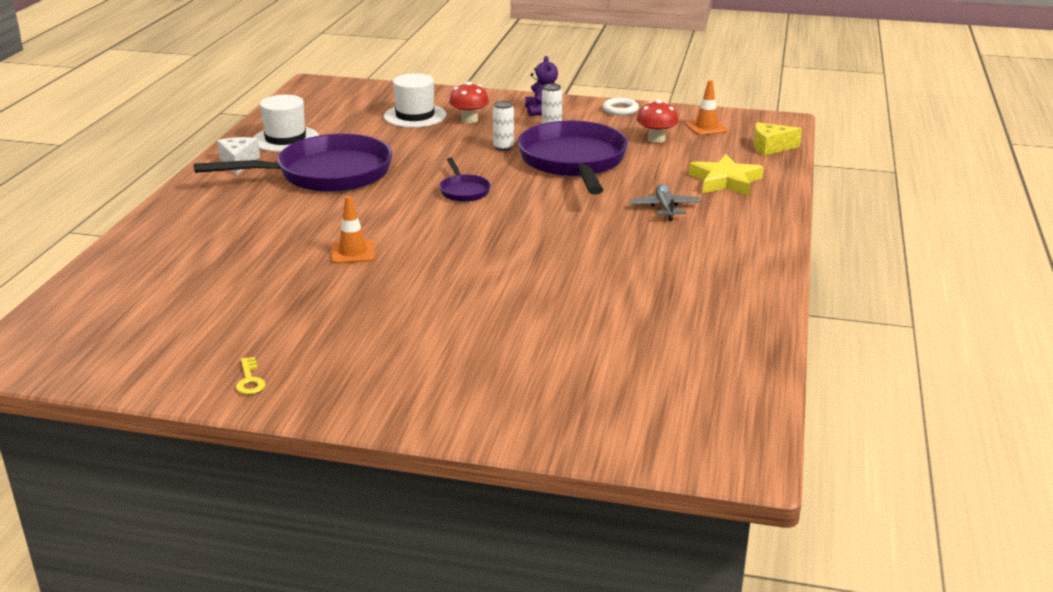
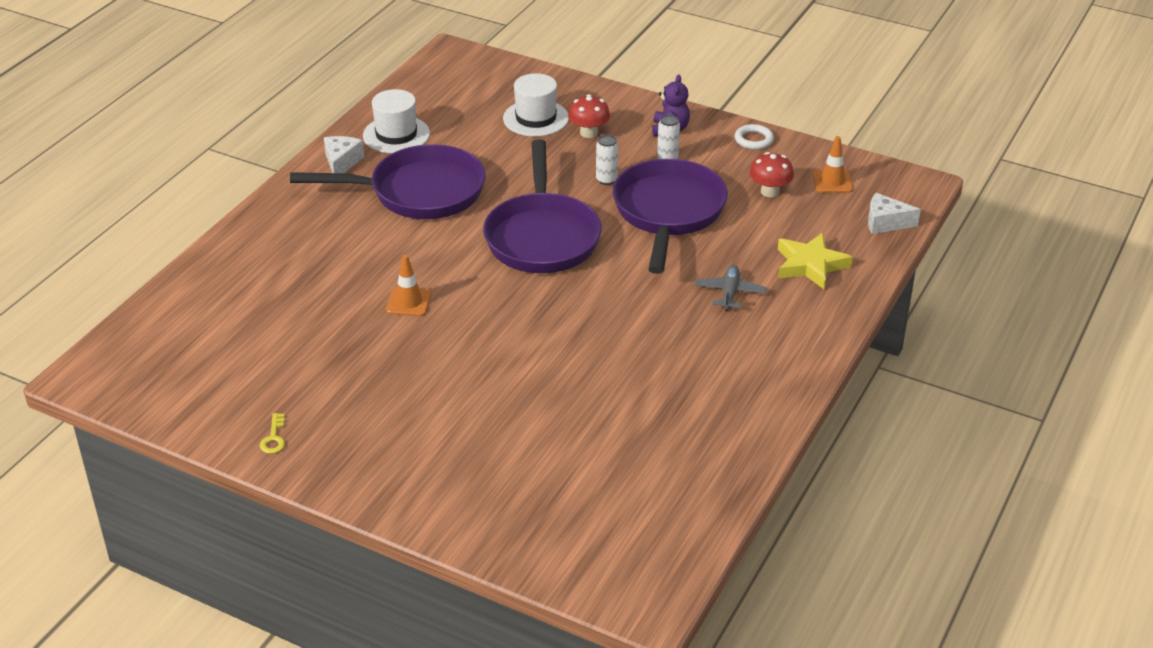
camera: 15 degrees right, 10 degrees up
(464, 191) = (542, 237): purple pan -> purple pan, size x2.28
(770, 147) = (885, 223): yellow cheese -> white cheese

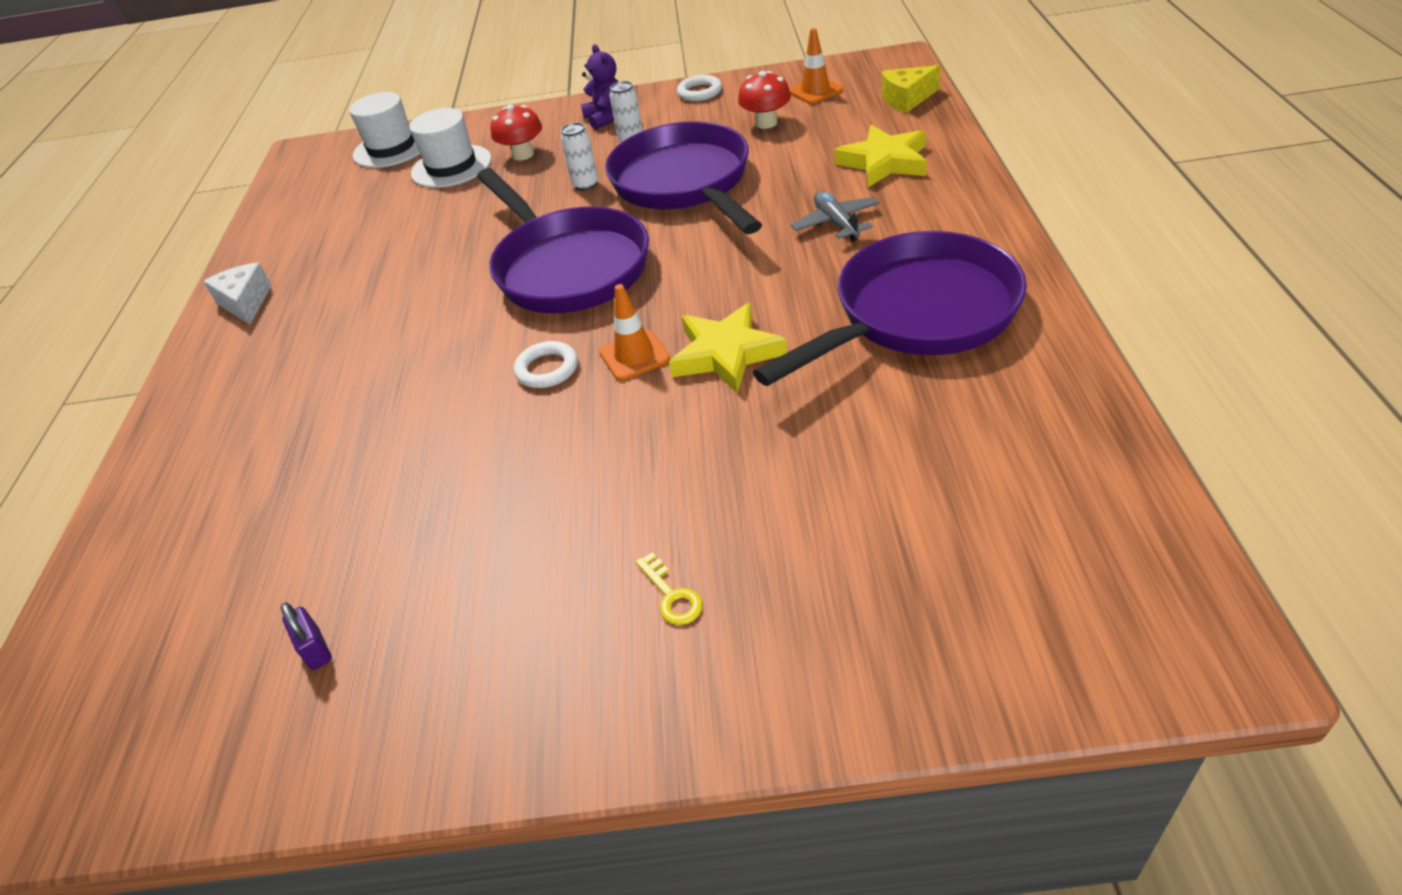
camera: 25 degrees left, 5 degrees up
(254, 385) = (316, 650): none -> purple padlock
(274, 438) = (409, 722): yellow key -> yellow key (672, 595)
(396, 135) = (296, 247): white hat -> white hat (392, 148)
(408, 302) = (464, 415): orange traffic cone -> orange traffic cone (634, 355)
(419, 192) = (374, 289): purple pan -> purple pan (917, 314)
(474, 298) = (547, 369): none -> white ring
(578, 342) = (726, 354): none -> yellow star
(885, 223) = (907, 99): white cheese -> yellow cheese

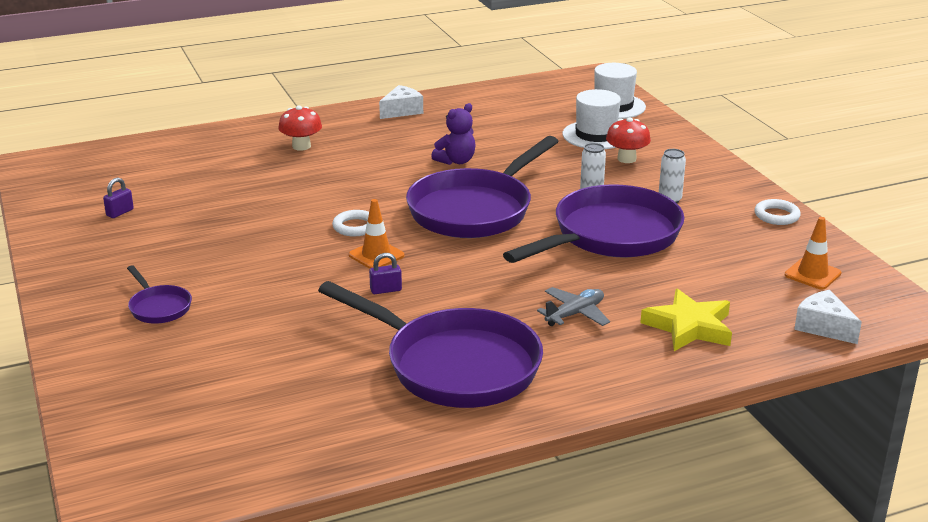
camera: 65 degrees right, 15 degrees down
(606, 118) = (704, 181): purple teddy bear -> purple teddy bear (456, 161)
(672, 595) = (159, 307): yellow key -> purple pan
(726, 354) = (386, 290): yellow star -> purple padlock
(766, 123) = (734, 257): red mushroom -> red mushroom (301, 146)
(907, 99) = (823, 327): yellow cheese -> white cheese

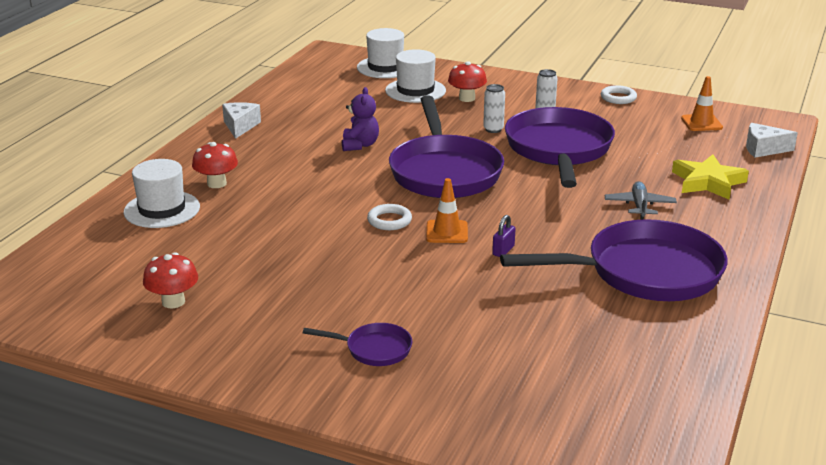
camera: 45 degrees left, 0 degrees up
(120, 212) = (173, 302): purple padlock -> red mushroom
(234, 149) = (162, 209): none -> white hat

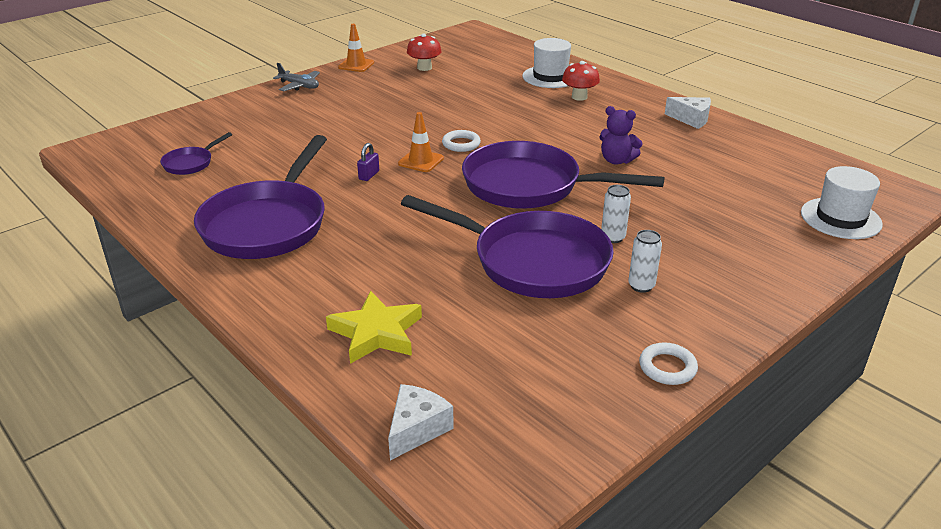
camera: 115 degrees right, 5 degrees up
(374, 349) = (307, 108): purple pan -> purple pan (190, 163)
(415, 90) = (753, 219): white hat -> none
(466, 98) = (715, 246): red mushroom -> none
(503, 250) = (369, 175): purple padlock -> purple padlock turned 60 degrees clockwise
(639, 206) = (371, 265): grey plane -> grey plane (299, 86)
(701, 123) = (537, 410): orange traffic cone -> orange traffic cone (356, 65)

